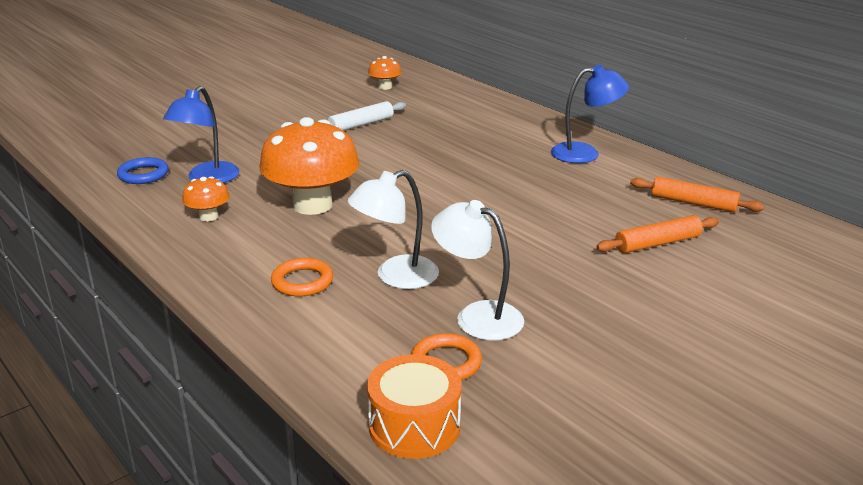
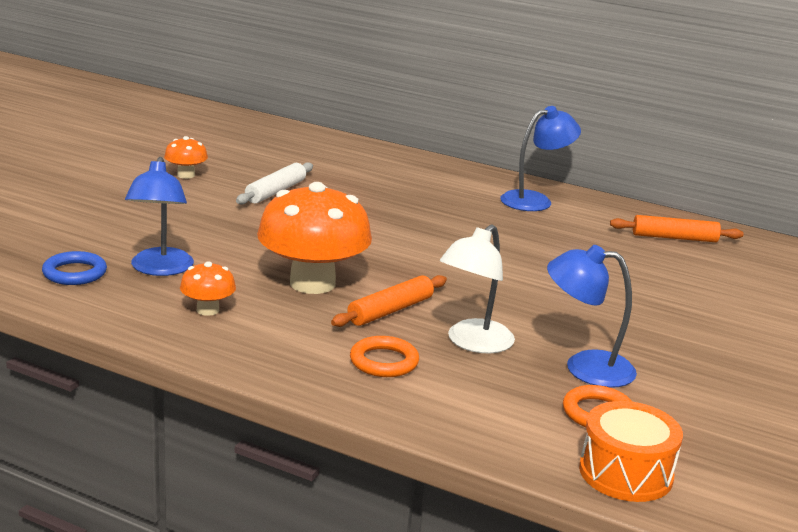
camera: 25 degrees left, 5 degrees down
(385, 87) = (259, 148): orange mushroom -> orange mushroom (186, 175)
(477, 316) = (585, 367): white lamp -> blue lamp
(657, 243) = (677, 278): orange rolling pin -> orange rolling pin (390, 310)

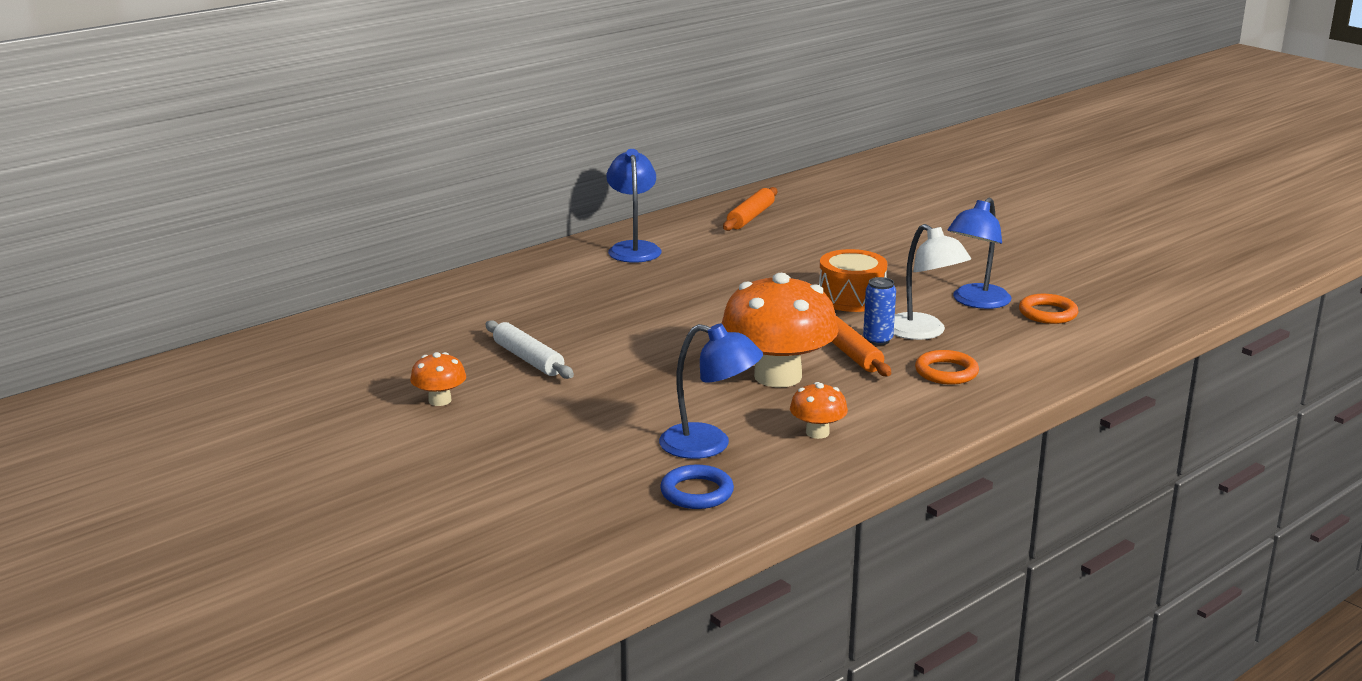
camera: 65 degrees left, 0 degrees up
(432, 321) = (877, 340): none -> blue can
(625, 473) = (1130, 323): orange drum -> orange drum (851, 298)

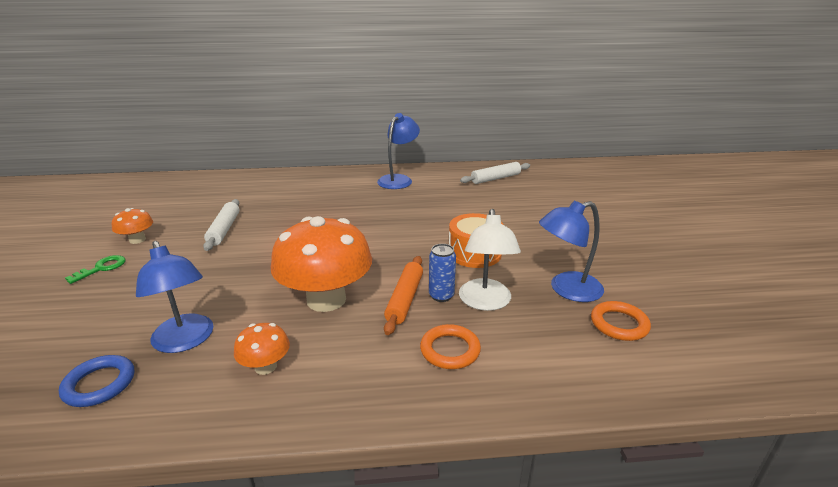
camera: 35 degrees right, 5 degrees up
(468, 434) = (101, 268): none -> green key
(750, 217) = (495, 178): orange rolling pin -> white rolling pin

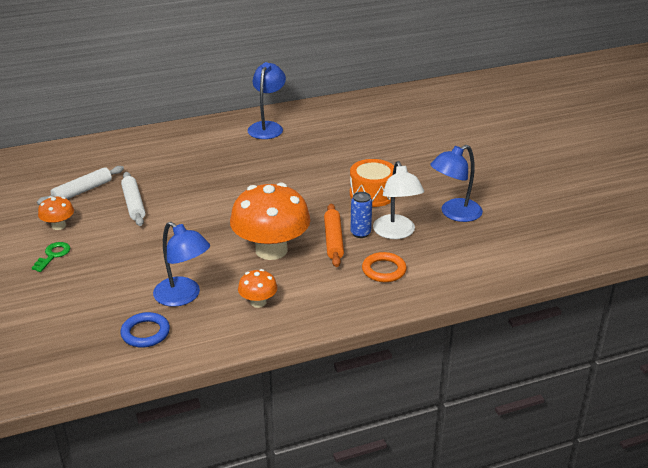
camera: 15 degrees left, 5 degrees up
(495, 178) = (362, 113): white rolling pin -> white rolling pin (82, 191)
(619, 324) = (497, 233): orange ring -> none

